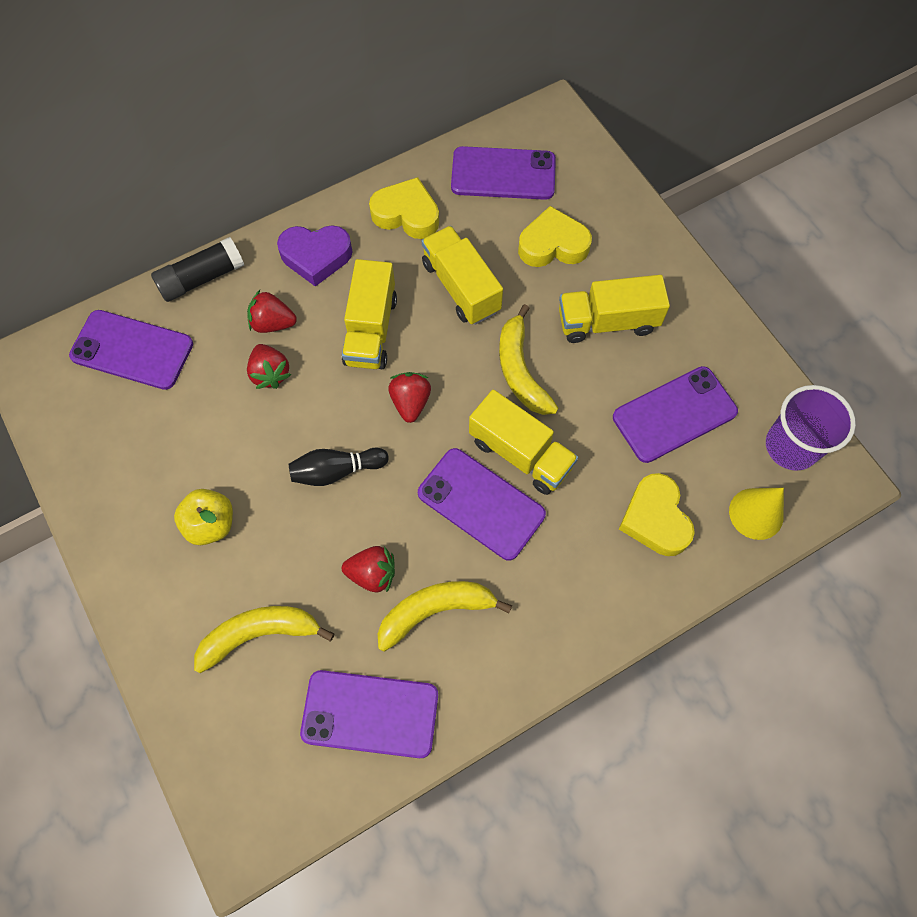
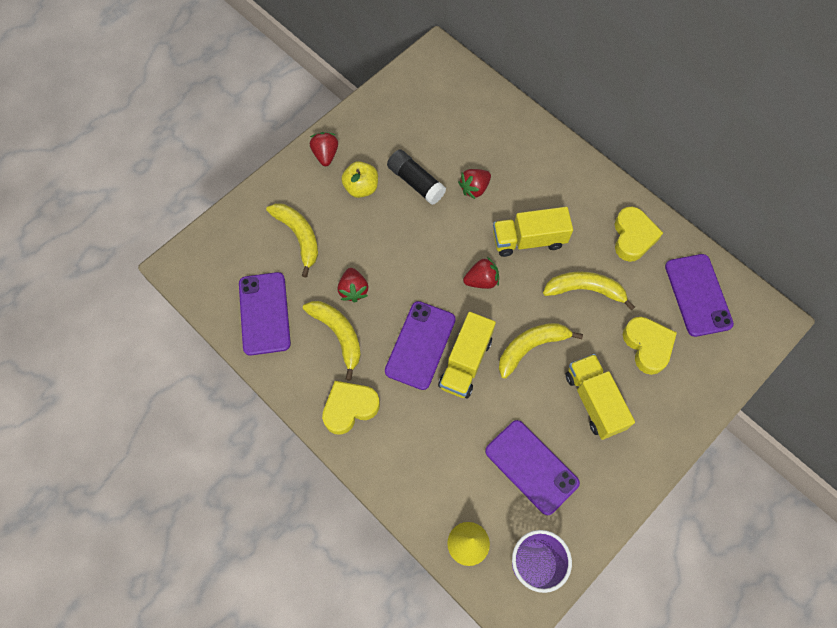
camera: 75 degrees right, 0 degrees up
(132, 350) = (464, 105): purple phone -> none
(201, 278) = (531, 126): black glue stick -> black glue stick (416, 182)
(273, 323) = (512, 178): red strawberry -> red strawberry (325, 154)
(316, 257) = (574, 189): purple heart -> none
(336, 471) = (417, 248): black bowling pin -> none
(461, 287) = (585, 290): yellow truck -> yellow banana
(655, 519) = (442, 467): yellow heart -> yellow heart (349, 408)

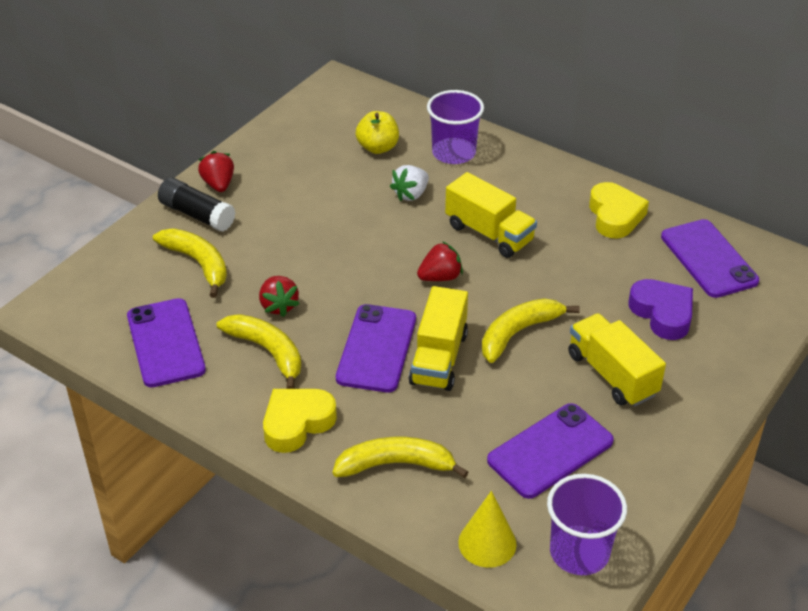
camera: 10 degrees left, 25 degrees down
(361, 188) = (269, 209): yellow apple -> yellow apple (378, 147)
(416, 182) = (337, 197): black glue stick -> black glue stick (197, 215)
(474, 188) = (411, 194): red strawberry -> white strawberry
(517, 147) = (453, 153): none -> purple cup
(528, 240) = (489, 233): yellow truck -> yellow truck turned 120 degrees counterclockwise
(531, 467) = (550, 451): purple phone -> purple phone turned 75 degrees counterclockwise
(585, 290) = (571, 270): yellow banana -> yellow banana (396, 464)
(647, 346) = (662, 313): yellow heart -> purple heart

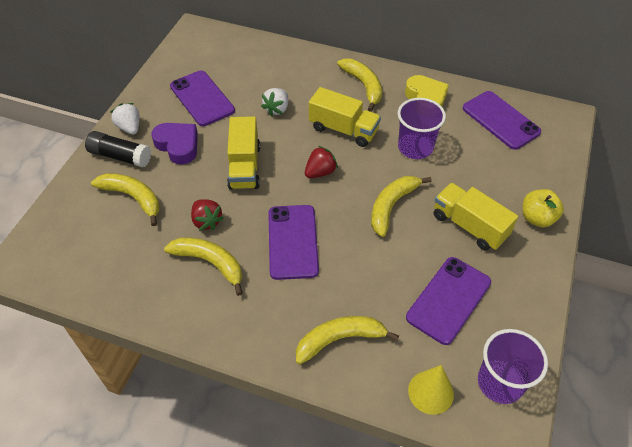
camera: 15 degrees left, 10 degrees up
(165, 343) = (126, 273): purple phone -> purple phone (202, 98)
(218, 184) = (129, 127): red strawberry -> white strawberry
(297, 423) = (252, 321): yellow heart -> none
(378, 147) = (241, 76): yellow apple -> yellow apple (537, 218)
(439, 358) = (341, 239): yellow truck -> yellow truck (245, 166)
(453, 153) = (297, 71): purple cup -> purple cup (415, 147)
(536, 186) = (363, 86): none -> yellow banana
(662, 313) = (486, 169): purple heart -> purple heart (178, 145)

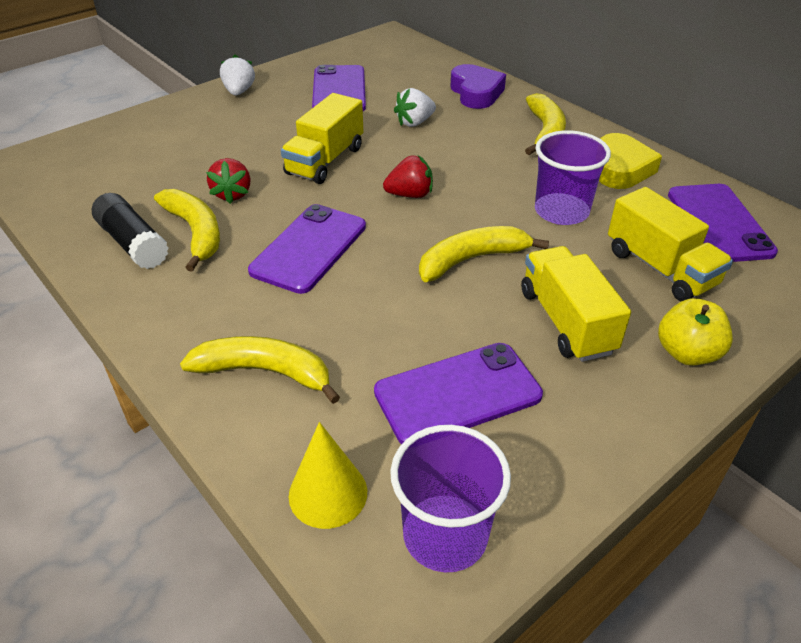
camera: 30 degrees right, 10 degrees down
(120, 156) = (205, 111): black glue stick -> black glue stick (133, 243)
(133, 197) = (179, 148): yellow banana -> none
(178, 145) = (272, 120): purple heart -> purple heart (476, 93)
(343, 129) = (479, 165): yellow truck -> yellow truck (660, 268)

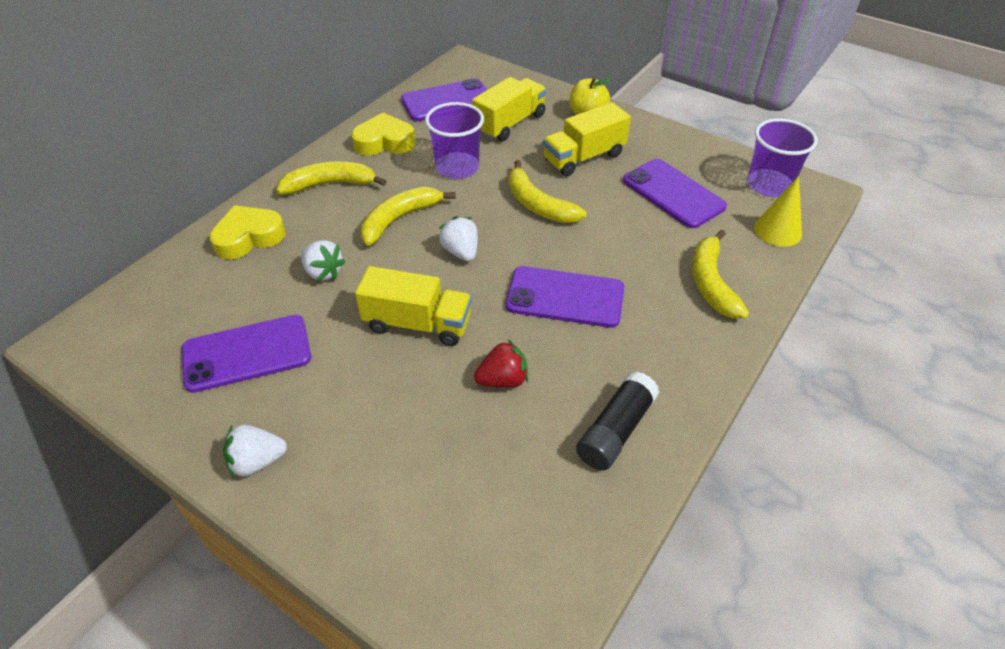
camera: 105 degrees left, 5 degrees up
(196, 232) = (577, 386): yellow banana -> yellow banana (399, 219)
(410, 195) = (461, 252): red strawberry -> white strawberry
(476, 93) = (249, 237): purple heart -> yellow heart

